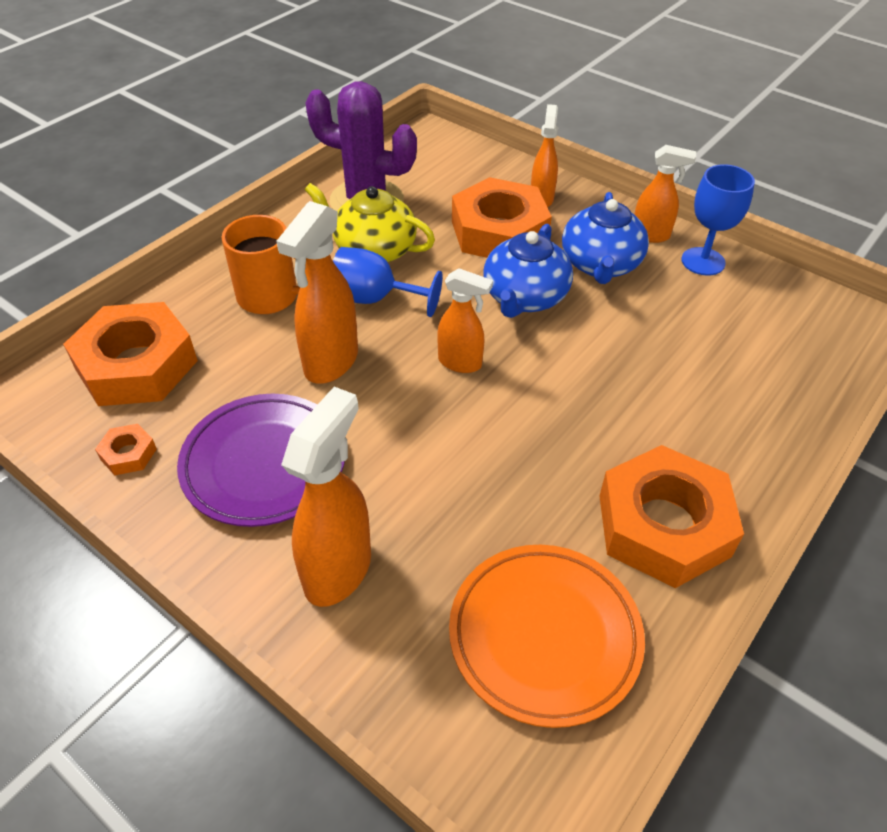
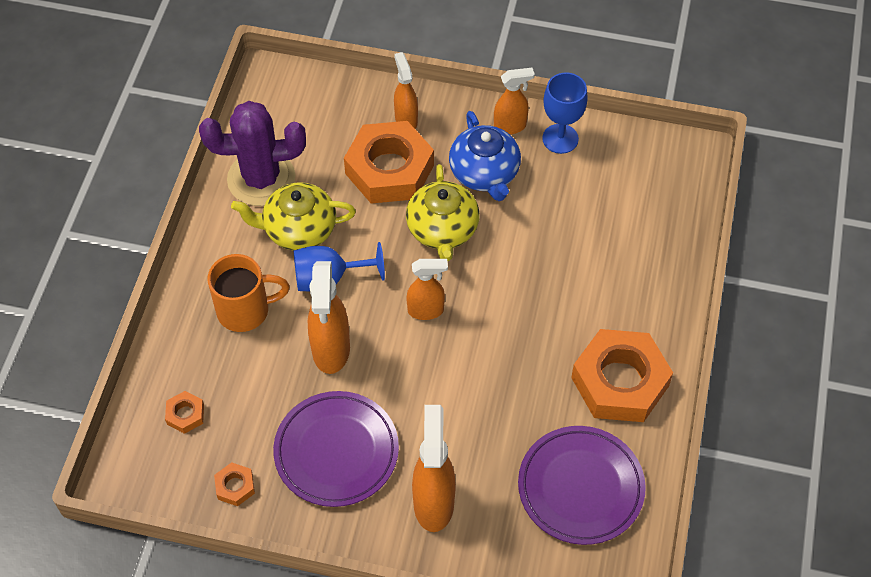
camera: 25 degrees left, 10 degrees up
(137, 365) = (185, 414): orange nut -> orange nut, size x0.42
(524, 297) = (442, 230): blue teapot -> yellow teapot
(544, 636) = (580, 487): orange plate -> purple plate

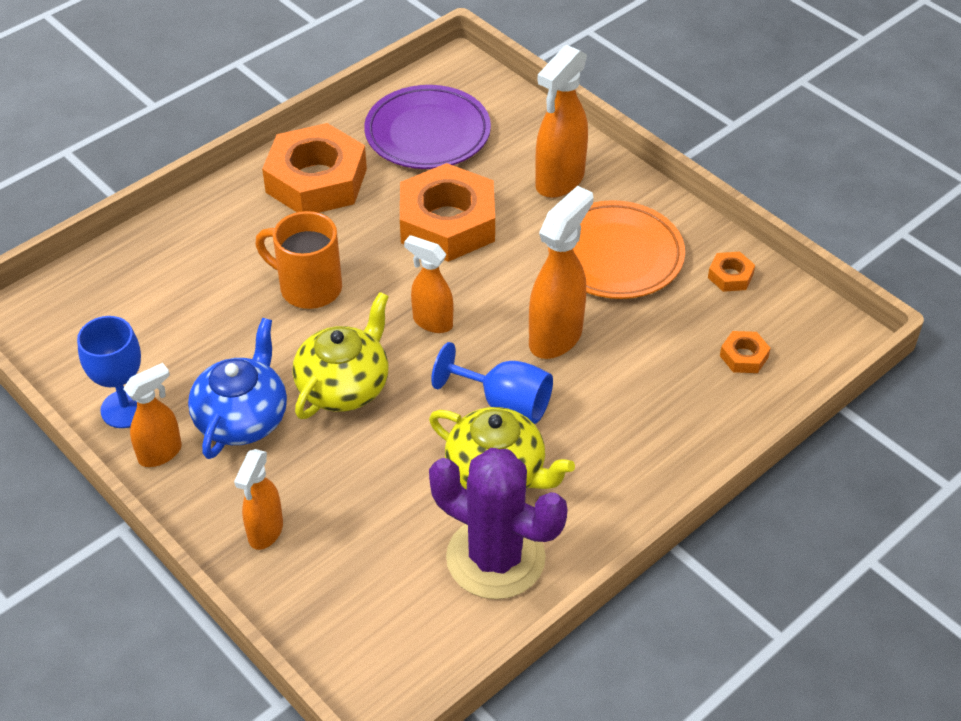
camera: 145 degrees left, 10 degrees down
(245, 310) = (618, 420): orange mug -> orange mug (308, 287)
(336, 451) = (615, 256): purple plate -> orange plate
(389, 169) = (339, 482): orange nut -> orange nut (447, 223)
(510, 126) = (161, 453): orange spray bottle -> orange spray bottle turned 120 degrees clockwise

